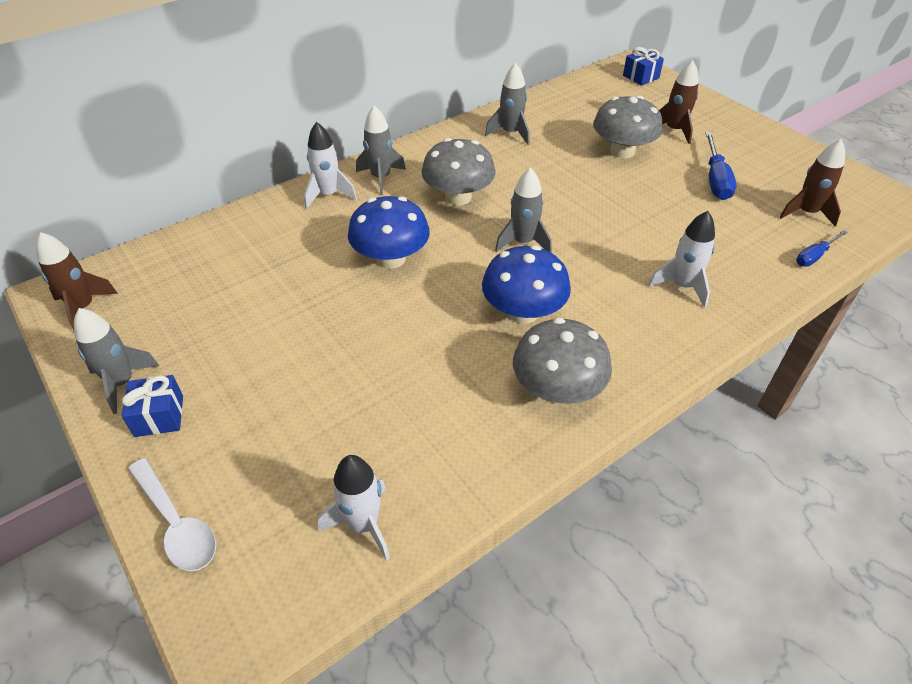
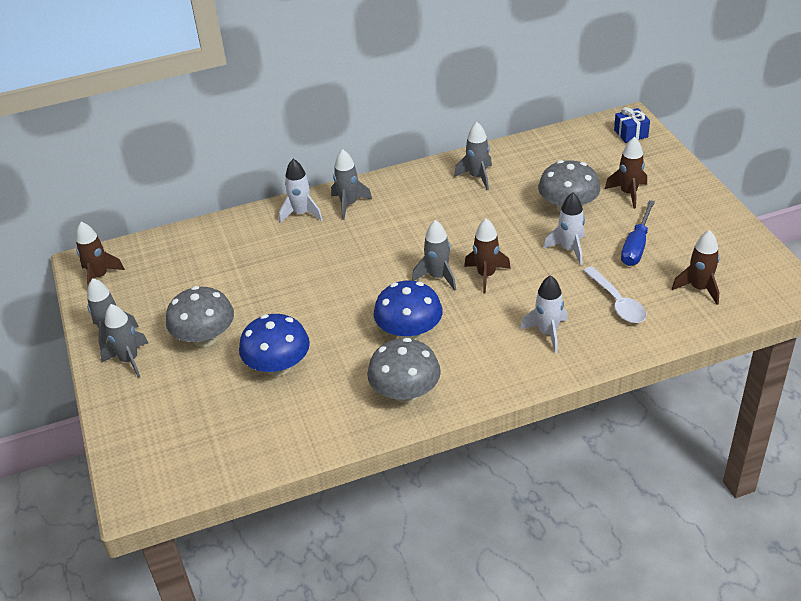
camera: 20 degrees right, 5 degrees down
(159, 416) = (129, 360): blue gift -> grey rocket
(177, 524) = (122, 428): white spoon -> white spoon (617, 302)
(363, 524) = (235, 452): white rocket -> white rocket (569, 249)
(391, 258) = (328, 274): blue mushroom -> blue mushroom (278, 366)
(458, 197) = (404, 230): grey mushroom -> grey mushroom (205, 338)
(577, 232) = (486, 275): none -> brown rocket
(814, 256) = (678, 327): blue screwdriver -> none

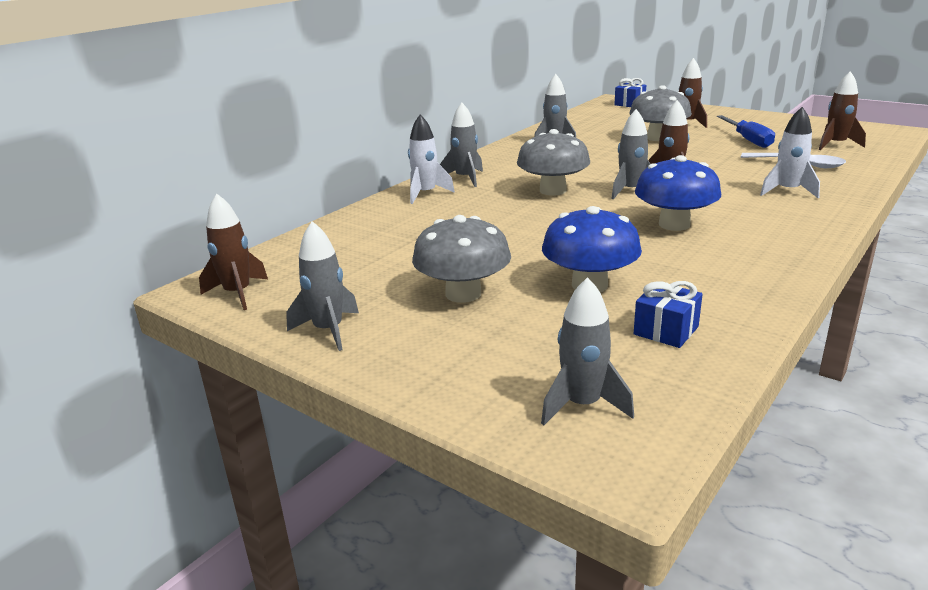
camera: 35 degrees left, 15 degrees down
(129, 360) = (391, 342): grey rocket -> grey rocket (582, 405)
(266, 426) = (666, 330): none -> blue gift
(405, 392) = (753, 258): grey mushroom -> grey mushroom (553, 190)
(569, 249) = (704, 153): white rocket -> none

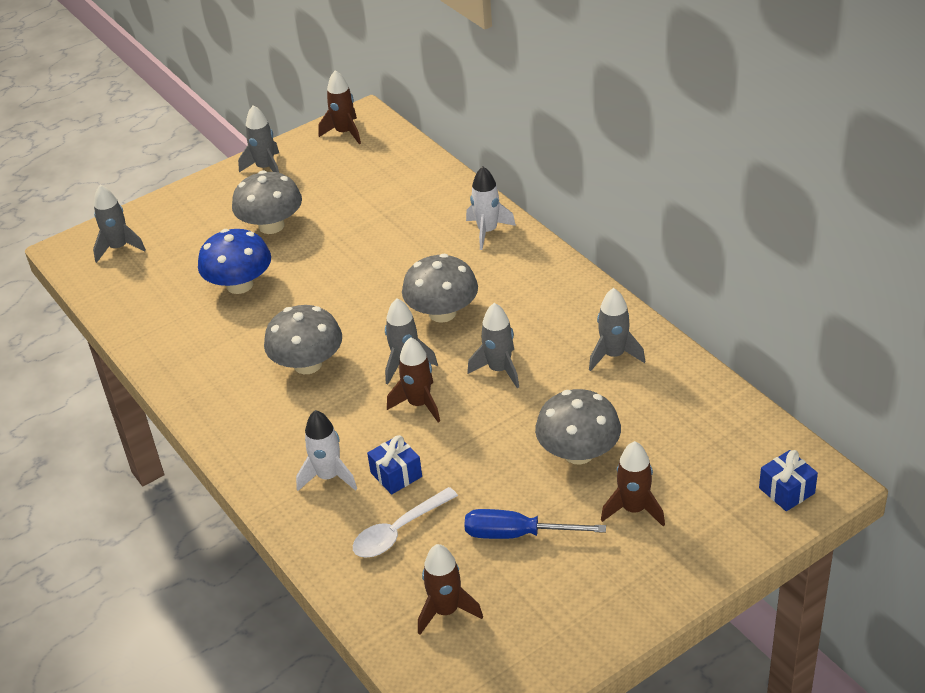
camera: 110 degrees right, 15 degrees up
(465, 178) = (517, 262): grey rocket -> grey rocket (499, 369)
(666, 330) = (158, 300): blue gift -> blue gift (396, 475)
(674, 224) = (307, 364): blue mushroom -> grey mushroom

